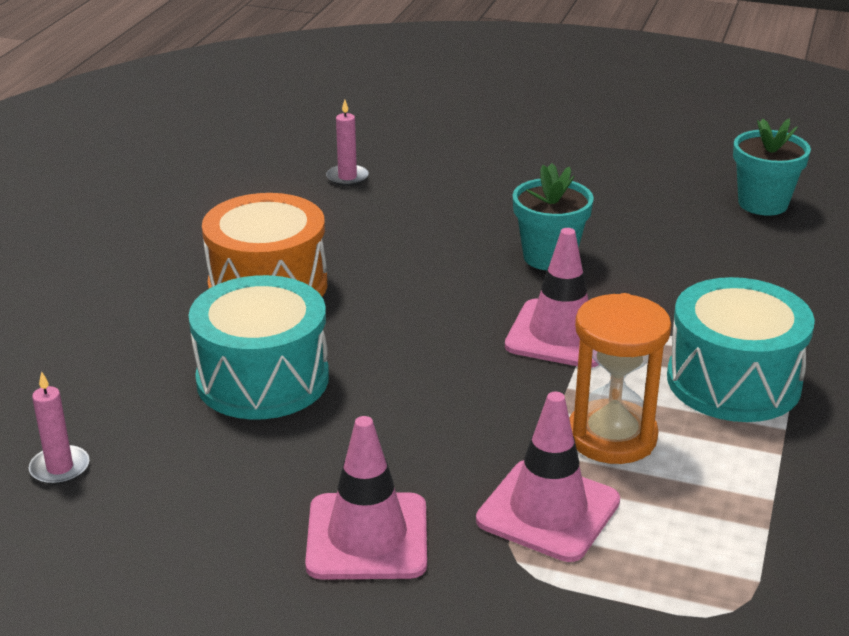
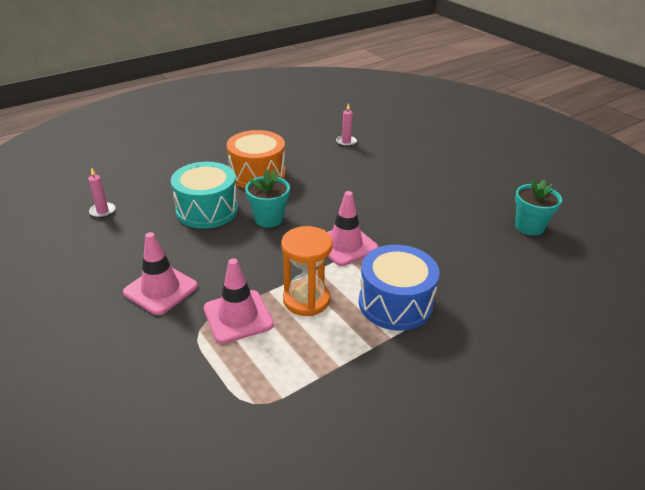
camera: 35 degrees right, 5 degrees up
(549, 257) = (386, 209): turquoise flower pot -> turquoise flower pot (269, 219)
(733, 381) = (395, 303): turquoise drum -> blue drum

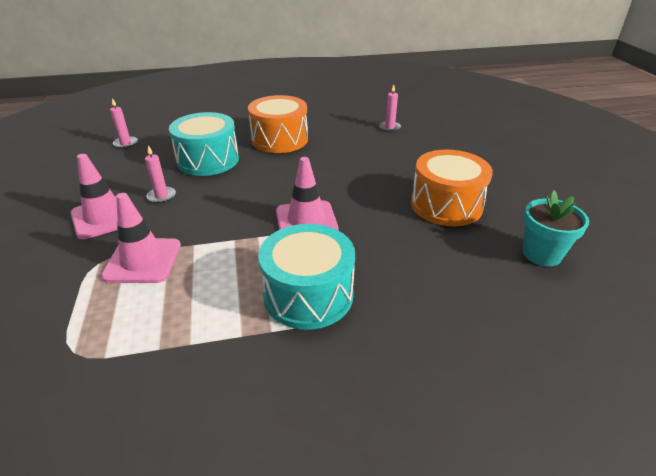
camera: 25 degrees right, 0 degrees up
(196, 256) = (161, 196): none -> pink candle
(269, 219) = (254, 179): turquoise flower pot -> none
(306, 299) = (220, 263): orange hourglass -> none
(395, 303) = (308, 295): blue drum -> turquoise drum
(441, 204) = (446, 205): none -> orange drum

